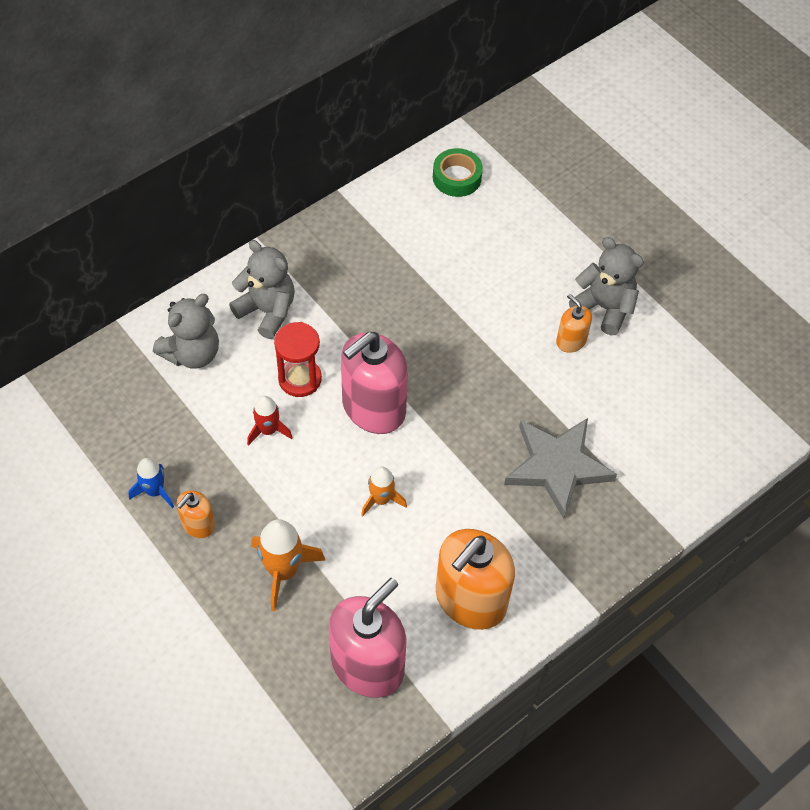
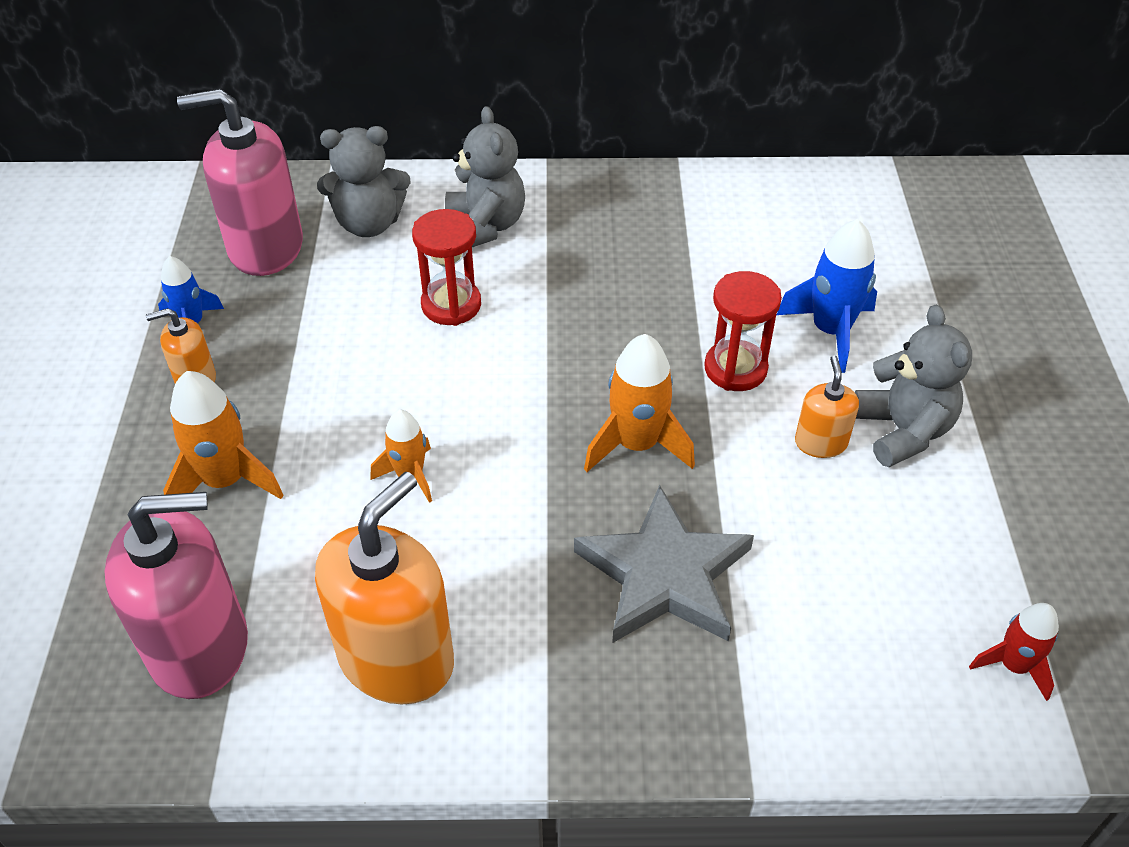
camera: 40 degrees right, 10 degrees down
(268, 430) = (365, 334): red rocket -> red rocket (1013, 665)
(373, 408) = (501, 377): pink soap dispenser -> pink soap dispenser (265, 247)
(457, 177) = (831, 208): green tape -> none
(470, 599) = (396, 658): orange soap dispenser -> orange soap dispenser turned 135 degrees clockwise
(482, 402) = (637, 444): none -> orange rocket
(493, 322) = (735, 369): none -> red hourglass
(522, 266) = (830, 331): none -> blue rocket

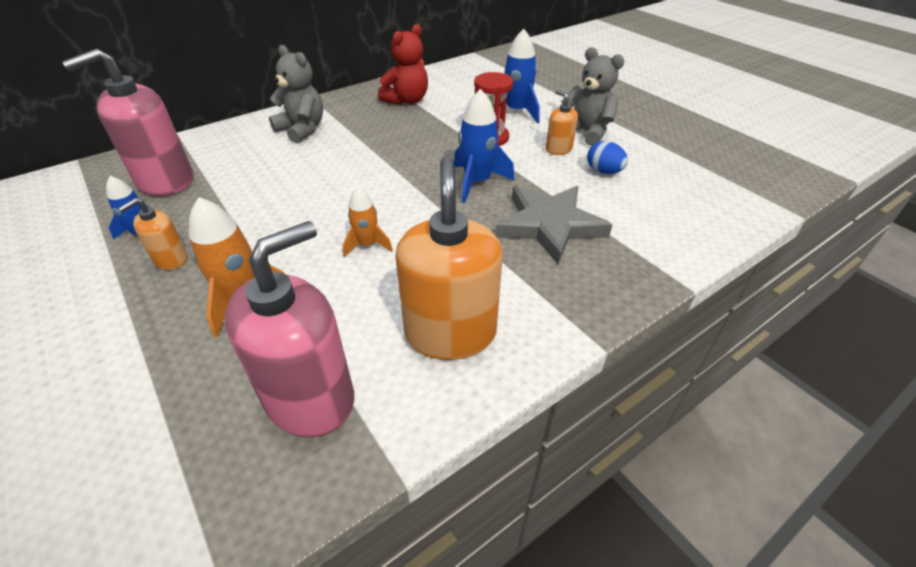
camera: 35 degrees left, 5 degrees down
(369, 223) = (228, 150): grey teddy bear -> none
(451, 305) = (315, 165): red hourglass -> none
(637, 444) = (477, 182): orange rocket -> blue rocket
(678, 229) = (407, 100): none -> red teddy bear
(847, 523) = (603, 171): none -> blue egg
(1013, 665) = (725, 190): red rocket -> none

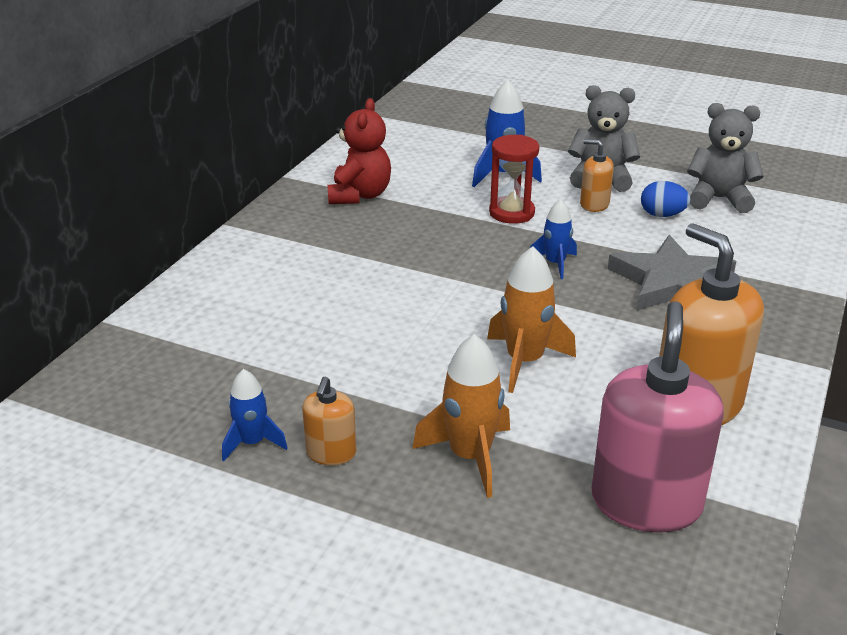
camera: 30 degrees left, 10 degrees down
(165, 181) = (187, 380): pink soap dispenser -> none
(302, 130) = (276, 267): grey teddy bear -> grey teddy bear (719, 199)
(367, 245) = (524, 361): orange rocket -> orange rocket, size x1.59
(477, 182) = (555, 264): blue rocket -> blue rocket, size x0.63

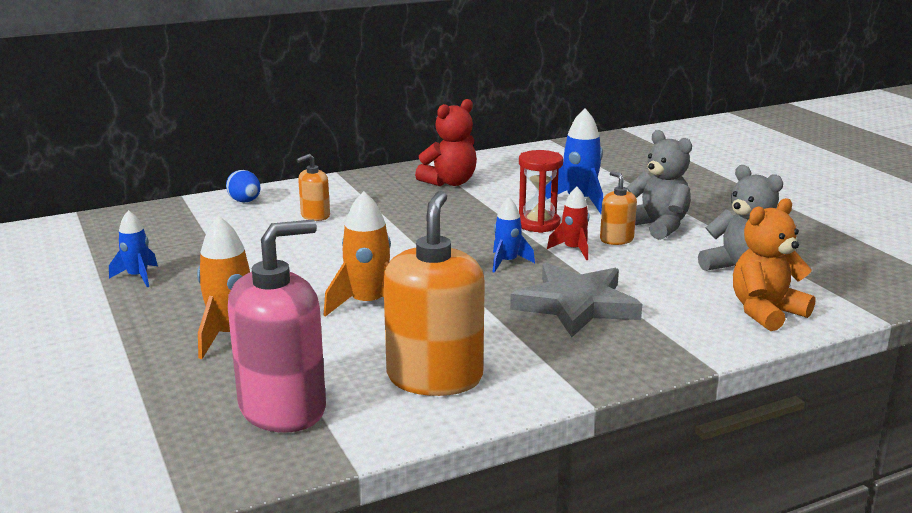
camera: 40 degrees right, 10 degrees down
(331, 453) = (164, 299): orange soap dispenser -> orange soap dispenser (315, 216)
(581, 228) = (573, 250): none -> red rocket
(662, 215) = (662, 264): blue egg -> blue egg (245, 201)
(790, 230) = (765, 312): none -> orange teddy bear

